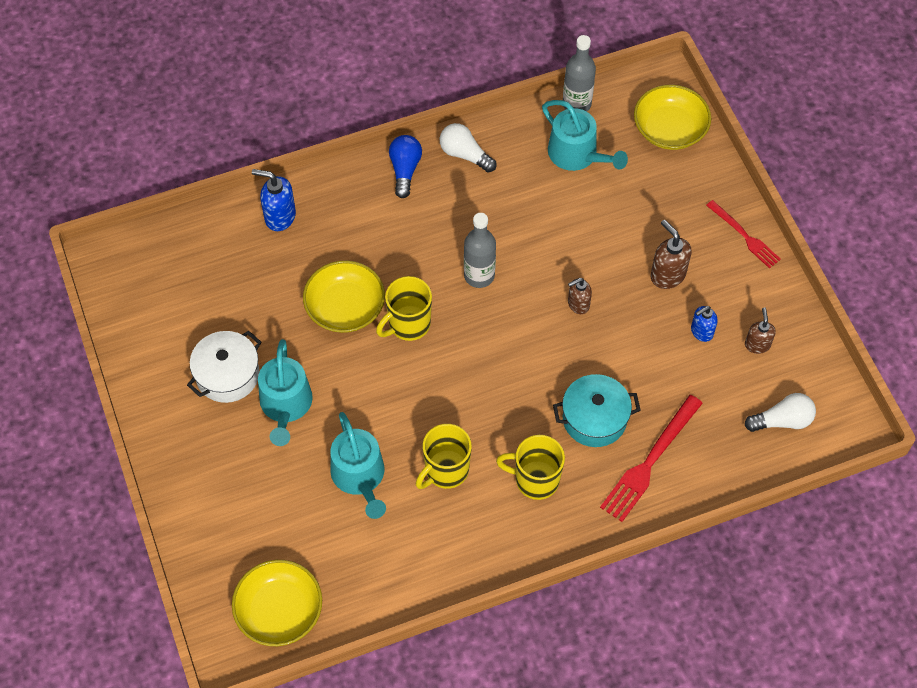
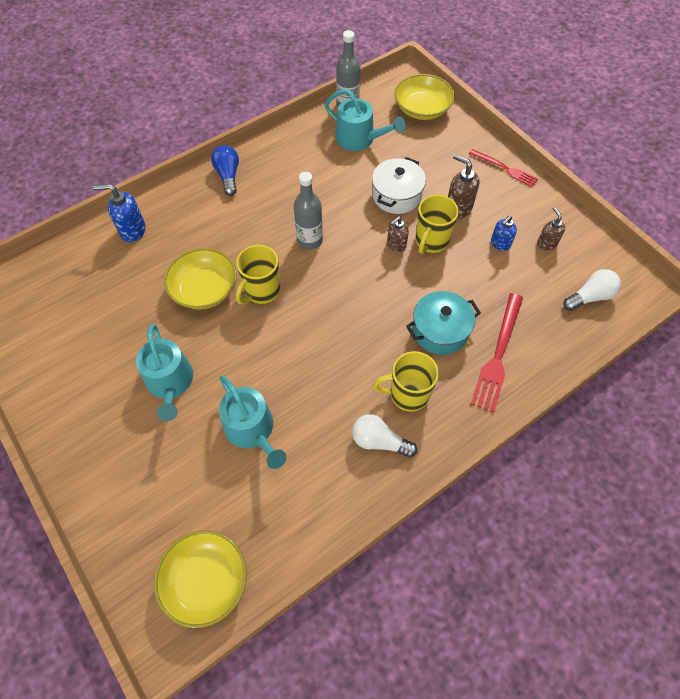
camera: 15 degrees left, 0 degrees up
(227, 375) = (112, 369): white pot -> white pot (396, 195)
(445, 471) = (327, 405): yellow mug -> yellow mug (431, 241)
(465, 154) = (272, 156): white light bulb -> white light bulb (379, 441)

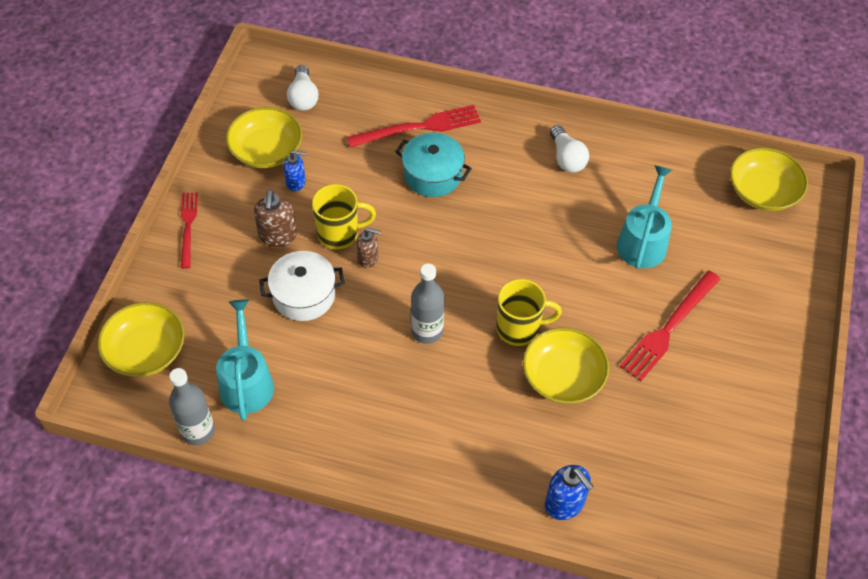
camera: 130 degrees left, 5 degrees down
(170, 383) = (669, 328): turquoise watering can -> red fork
(228, 176) = (411, 472): blue light bulb -> none
(407, 394) = (511, 163): yellow mug -> none
(546, 244) = (266, 150): brown soap dispenser -> yellow bowl
(590, 297) = (303, 97): white light bulb -> white light bulb turned 120 degrees counterclockwise

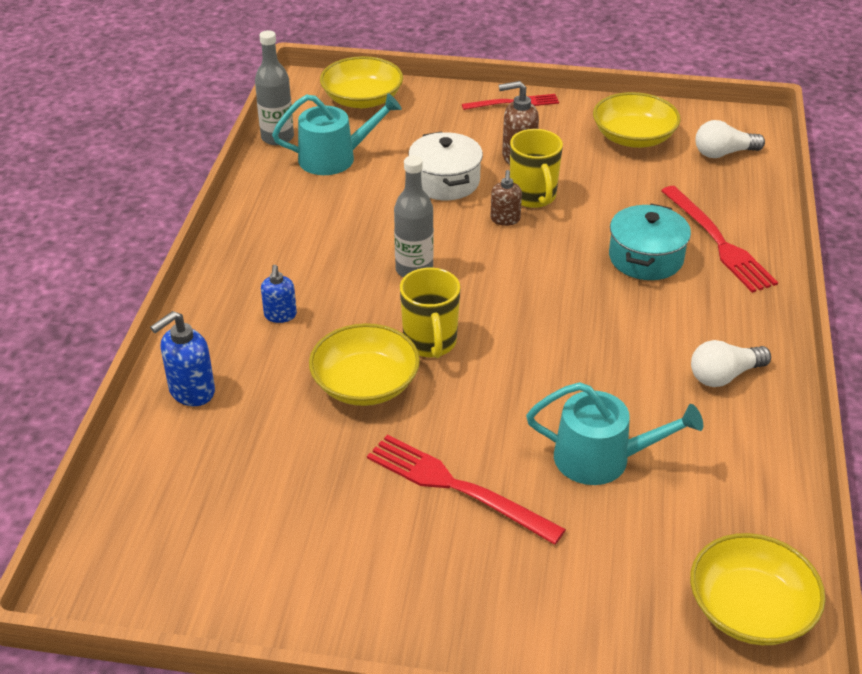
camera: 85 degrees right, 15 degrees down
(296, 182) = (596, 161): blue soap dispenser -> blue soap dispenser (280, 315)

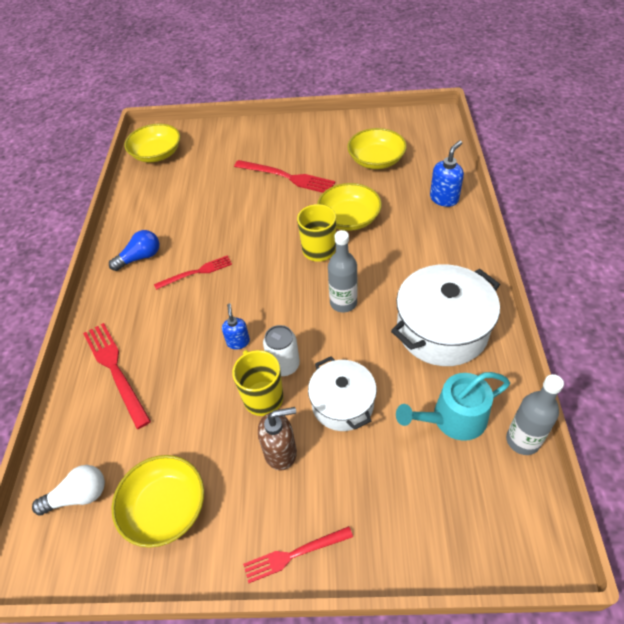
camera: 175 degrees right, 10 degrees up
(280, 315) = (419, 252): blue soap dispenser -> blue soap dispenser (238, 342)
(302, 226) = (442, 330): none -> white pot
(362, 99) = (467, 529): yellow bowl -> yellow bowl (376, 160)
(505, 219) = (284, 365): brown soap dispenser -> white can
(601, 458) = (215, 201): turquoise watering can -> none
(626, 339) = (196, 272): none -> red fork
(646, 258) = (174, 343): turquoise pot -> none
(724, 376) = (140, 257): white light bulb -> blue light bulb

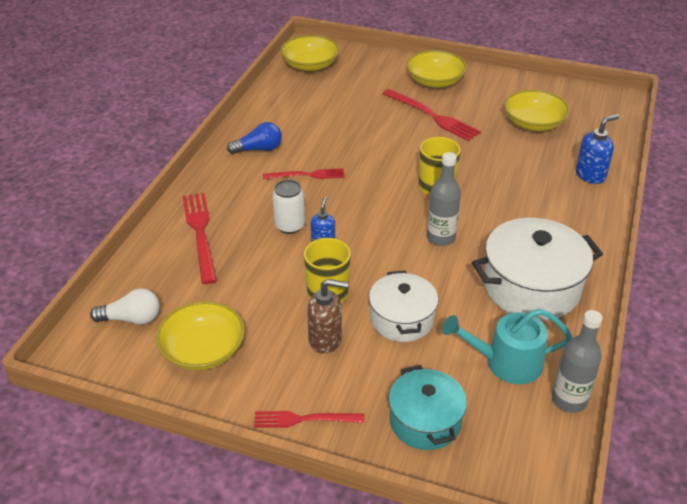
camera: 15 degrees right, 10 degrees down
(284, 365) = (359, 273): white can -> white can (289, 226)
(349, 218) = (480, 168): yellow bowl -> yellow bowl (435, 81)
(407, 512) = (425, 421): none -> turquoise pot

